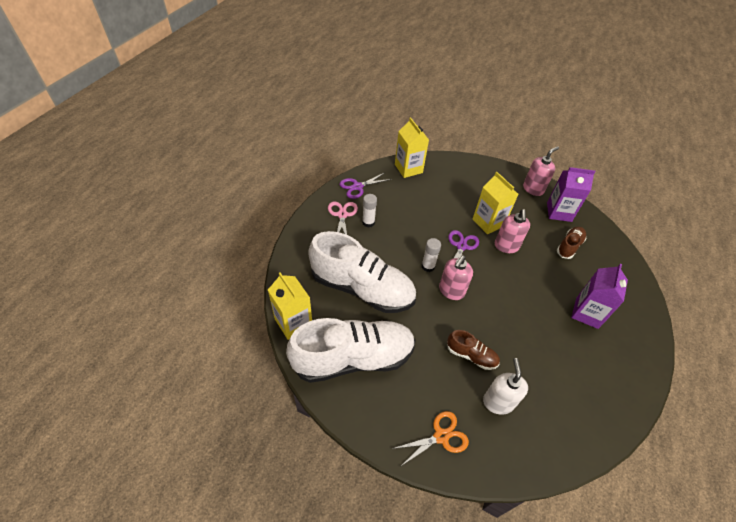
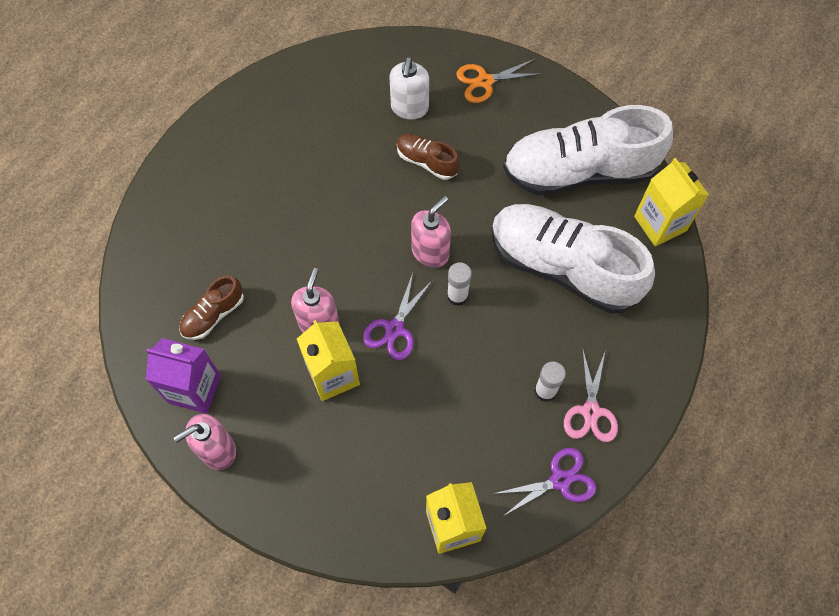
camera: 170 degrees left, 15 degrees up
(587, 313) = (244, 203): purple carton -> none

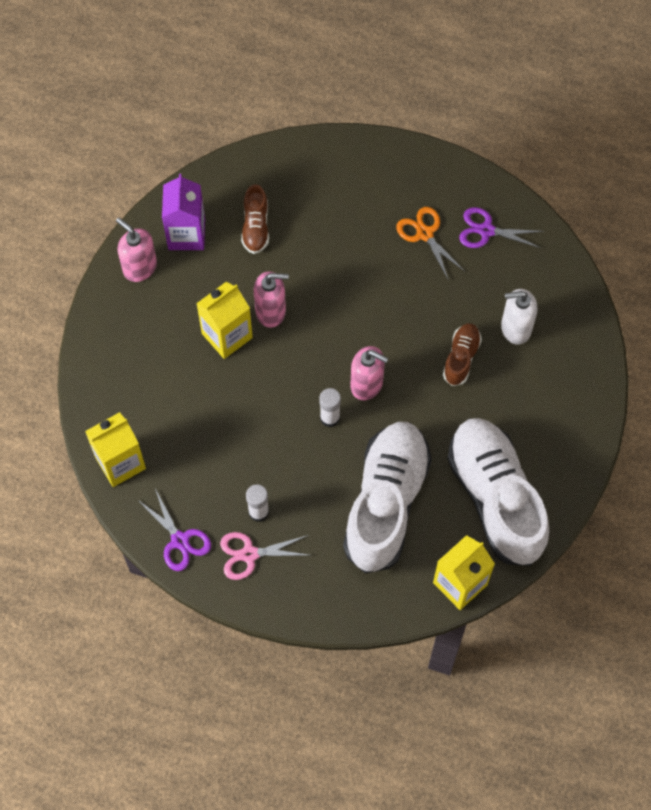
camera: 75 degrees right, 0 degrees up
(213, 315) = (255, 227): brown shoe -> brown shoe turned 120 degrees counterclockwise
(394, 329) = (283, 373): purple scissors -> purple scissors (486, 230)
(485, 81) = (570, 389): orange scissors -> orange scissors (425, 234)

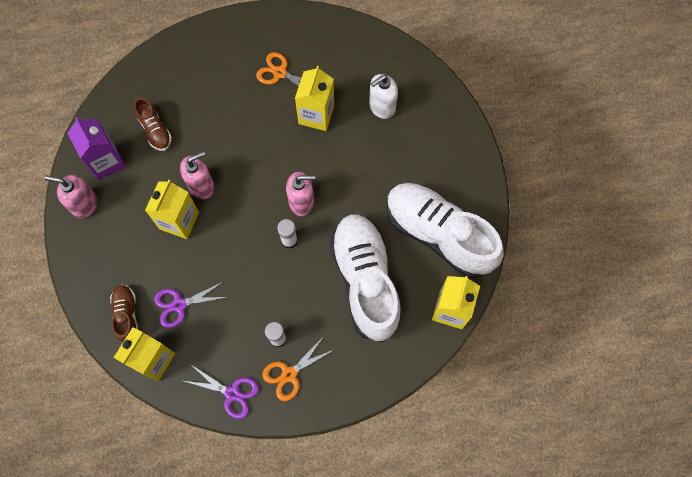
camera: 30 degrees left, 5 degrees up
(249, 554) = (289, 374): pink scissors -> orange scissors
(438, 299) = (316, 115): none -> yellow carton
(461, 358) = (356, 148): brown shoe -> brown shoe (127, 315)
(486, 230) = (321, 49): purple scissors -> purple scissors (179, 305)

